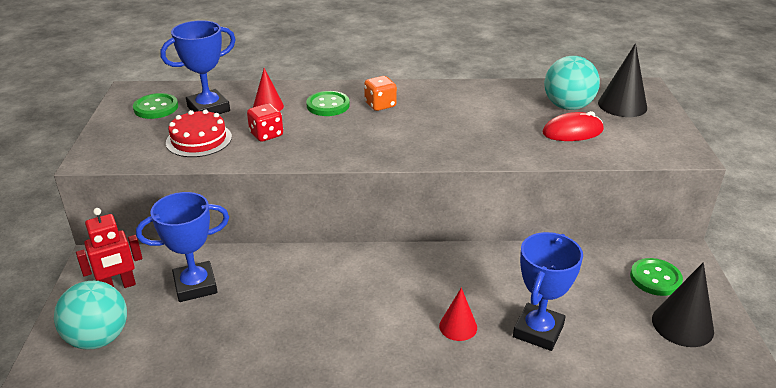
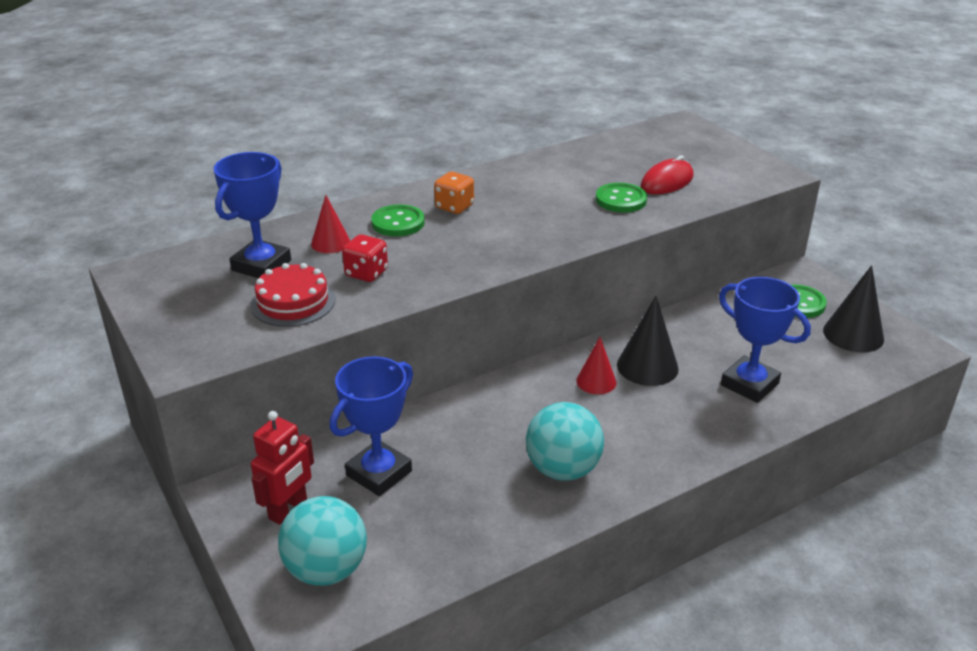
camera: 30 degrees left, 0 degrees up
(156, 108) = (191, 283): green button -> green button (621, 200)
(458, 326) = (679, 408): red cone -> red cone (596, 381)
(538, 331) = (749, 384): blue trophy -> blue trophy turned 45 degrees counterclockwise
(568, 106) = (637, 159): turquoise ball -> turquoise ball (563, 469)
(622, 105) = (683, 144): black cone -> black cone (647, 366)

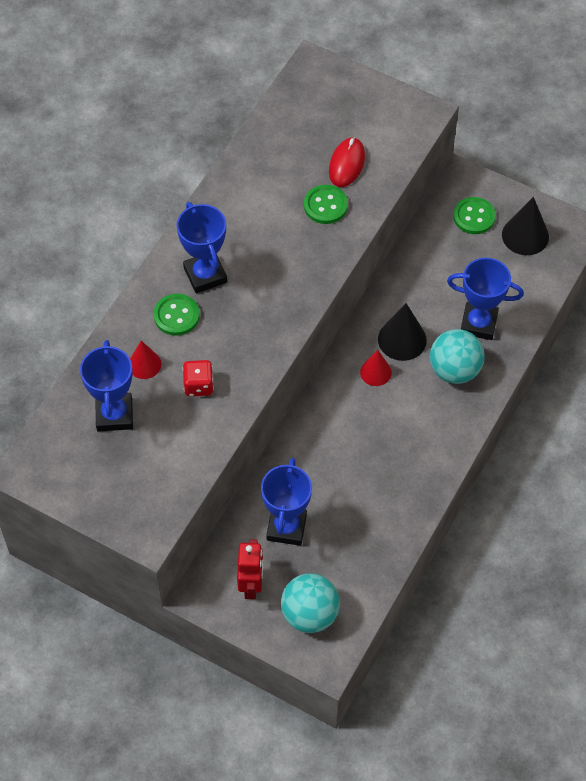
camera: 30 degrees left, 25 degrees up
(293, 302) = (171, 441): red cake -> none
(454, 207) = (205, 275): orange dice -> blue trophy
(563, 469) = (400, 463): turquoise ball -> turquoise ball (454, 370)

